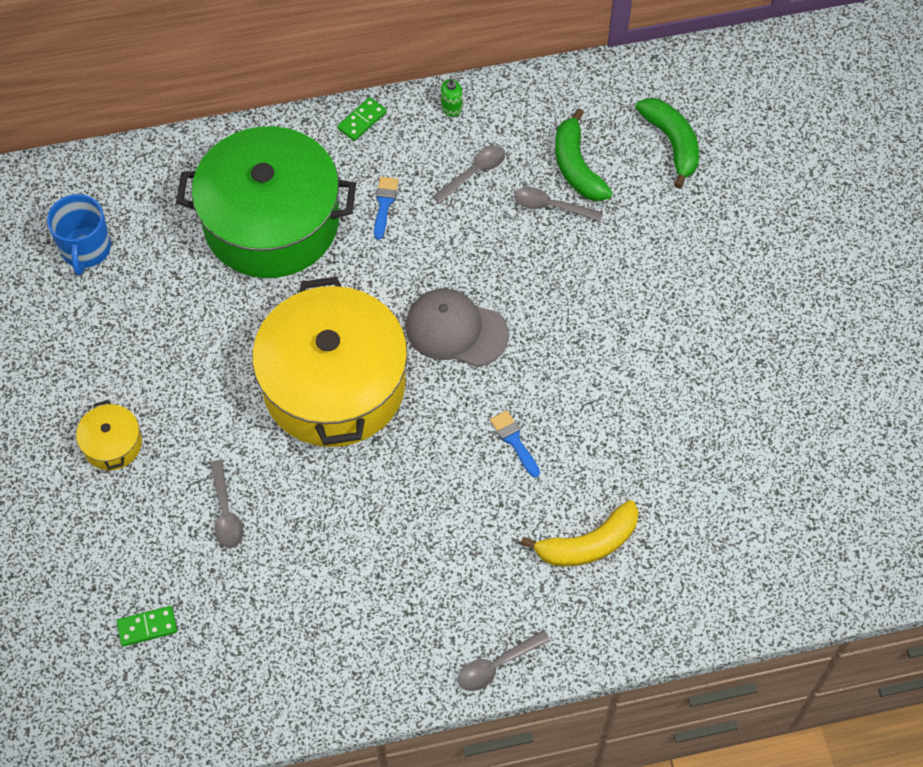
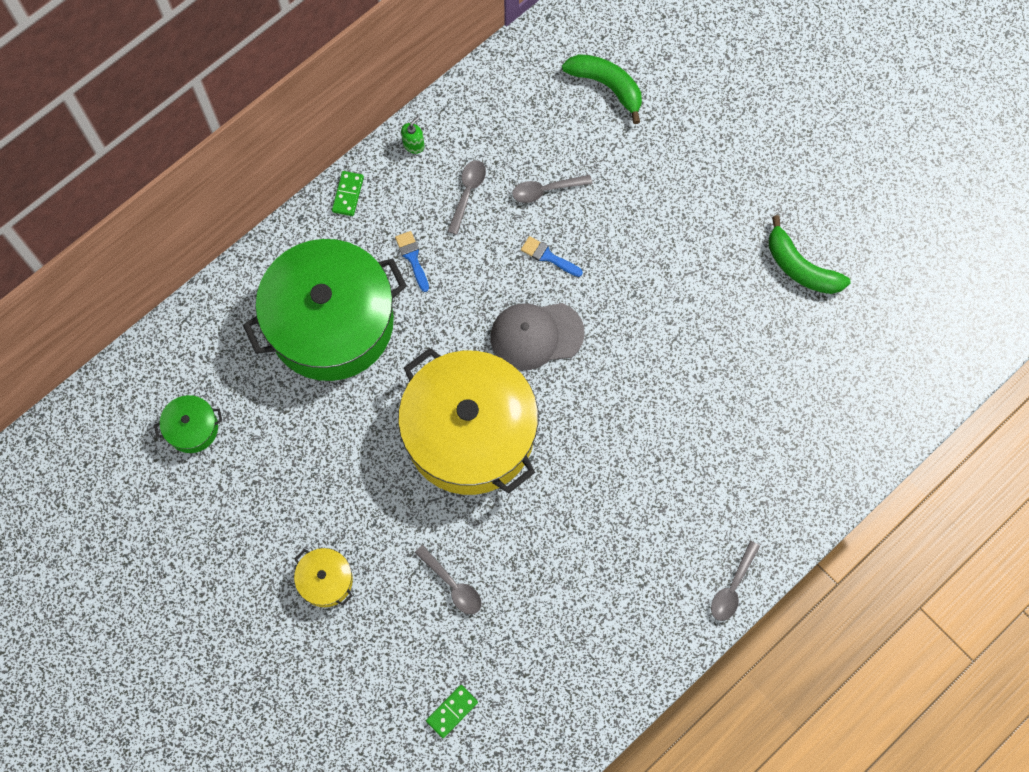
camera: 30 degrees left, 10 degrees up
(86, 249) = (192, 428): blue mug -> green pot
(514, 441) = (636, 402): blue brush -> blue brush (548, 256)
(576, 167) = (545, 145): green banana -> green banana (800, 267)
(588, 544) = (742, 454): yellow banana -> none

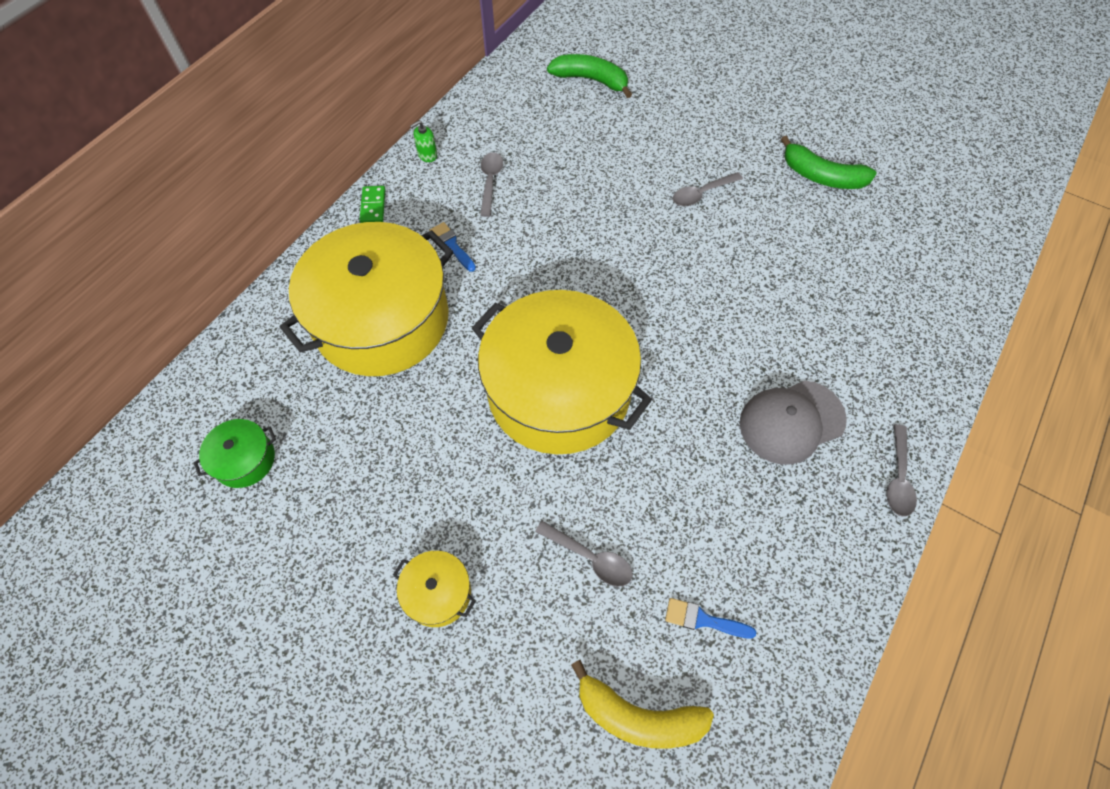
camera: 15 degrees left, 10 degrees down
(331, 322) = (381, 320): green pot -> yellow pot
(413, 144) = (427, 155): green soap dispenser -> green soap dispenser turned 150 degrees counterclockwise
(452, 711) = (638, 717): green domino -> yellow banana
(536, 335) = (597, 284): grey cap -> grey cap (791, 422)
(546, 190) = (564, 165): grey spoon -> grey spoon (701, 194)
(548, 256) = (585, 216): blue brush -> blue brush (703, 620)

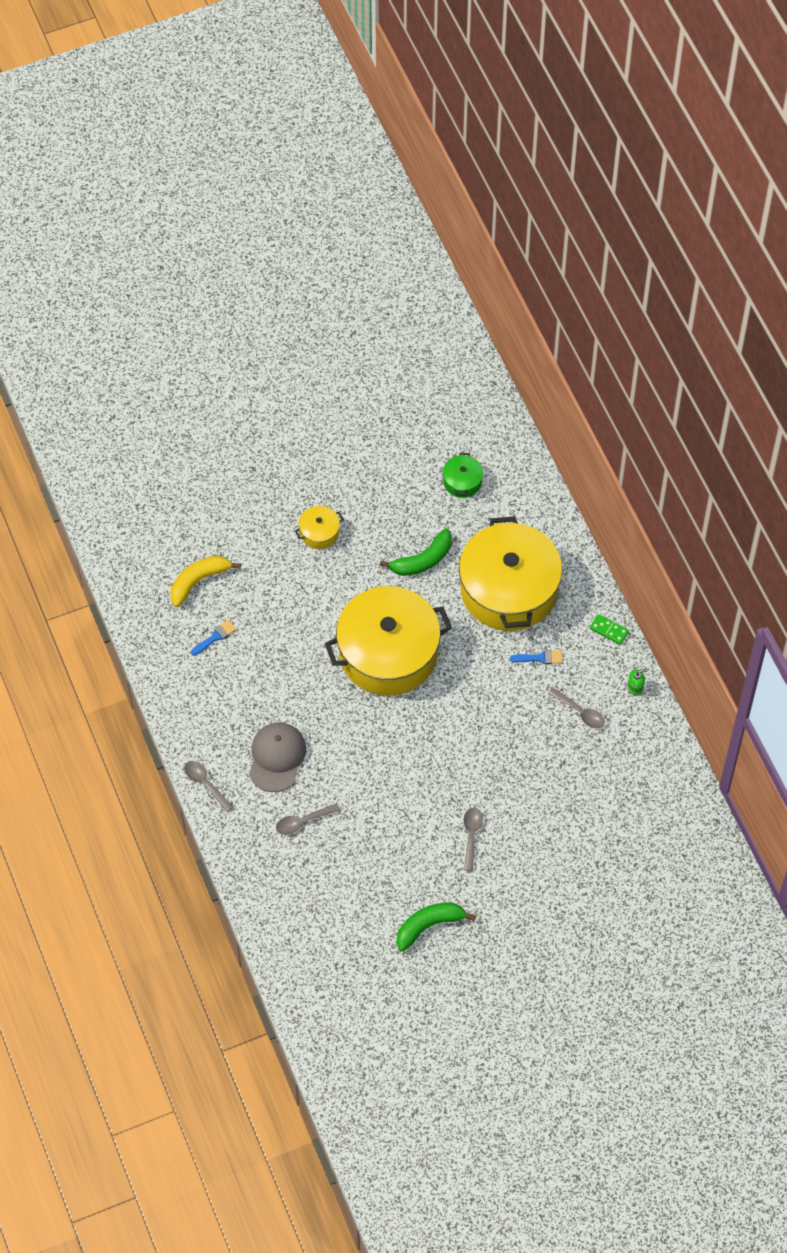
camera: 125 degrees right, 0 degrees up
(427, 155) = (635, 687): green soap dispenser -> green soap dispenser turned 75 degrees clockwise
(590, 558) = (283, 608): grey spoon -> grey spoon (303, 821)
(591, 80) = (637, 842): green banana -> green banana (423, 560)

